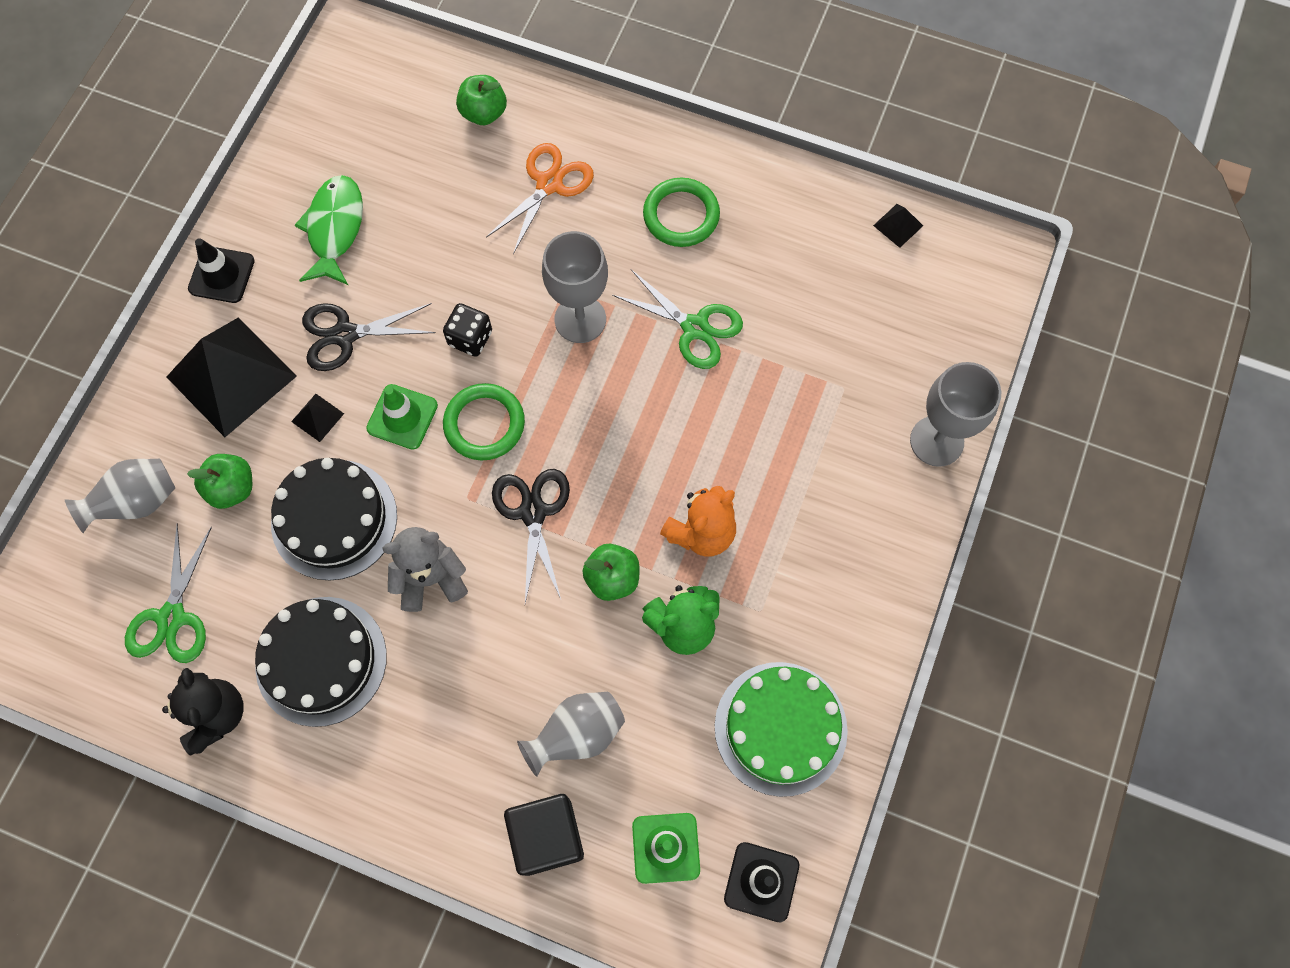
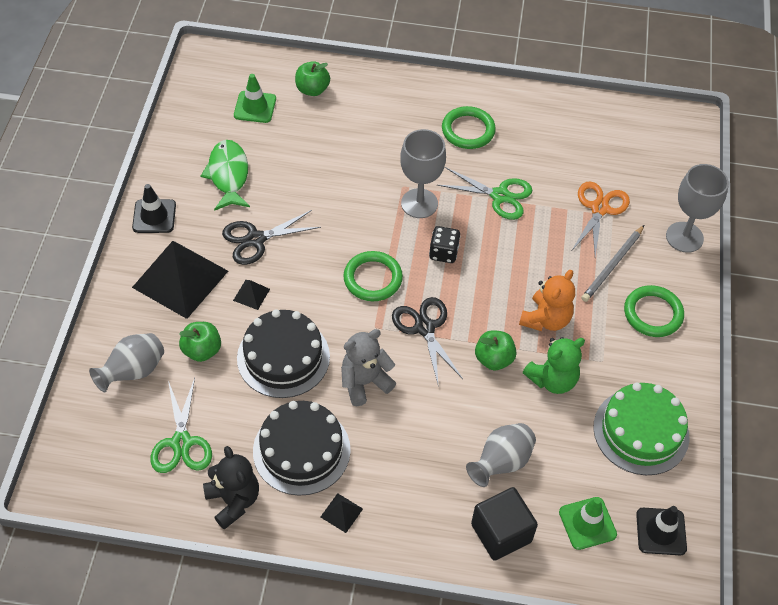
camera: 15 degrees left, 15 degrees down
(402, 417) = (313, 284): green traffic cone -> green traffic cone (255, 107)
(470, 338) = (346, 227): black dice -> black dice (443, 253)
(549, 184) = (371, 125): orange scissors -> orange scissors (599, 209)
(820, 466) = (612, 265): none -> grey pencil
(853, 552) = (653, 313): none -> green ring
(898, 225) = (614, 114): black pyramid -> black pyramid (341, 513)

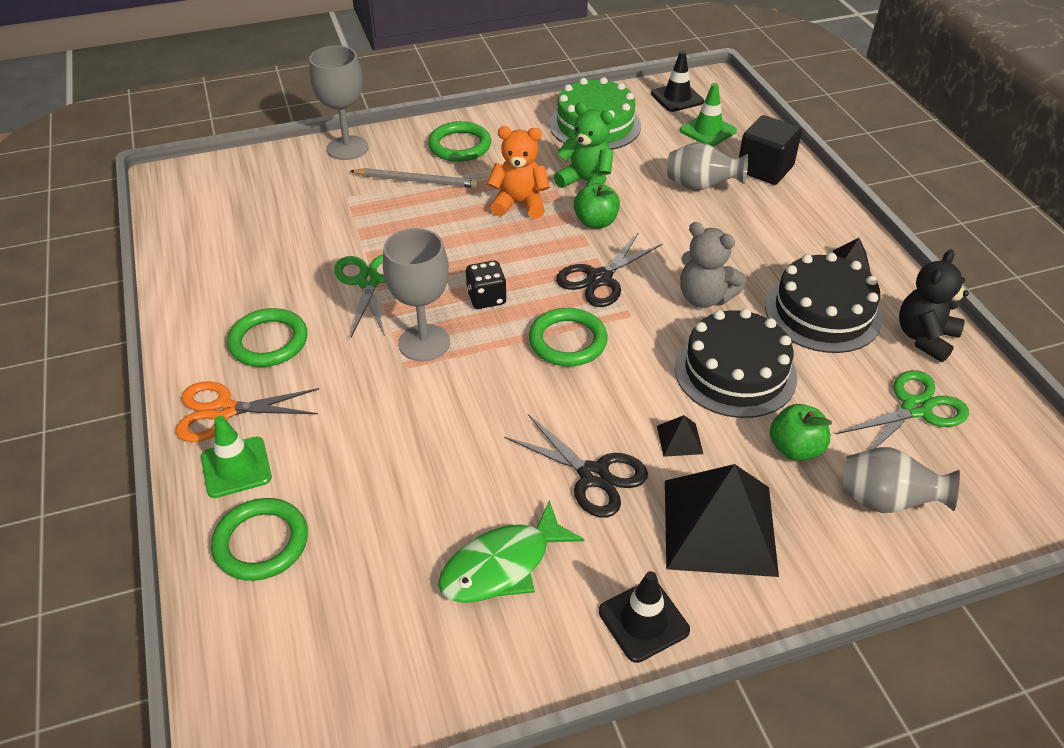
camera: 115 degrees left, 10 degrees down
(255, 107) = (338, 603): green traffic cone -> green traffic cone (236, 467)
(312, 89) = (261, 542): green apple -> green ring
(599, 209) = (342, 207): orange scissors -> orange scissors (223, 411)

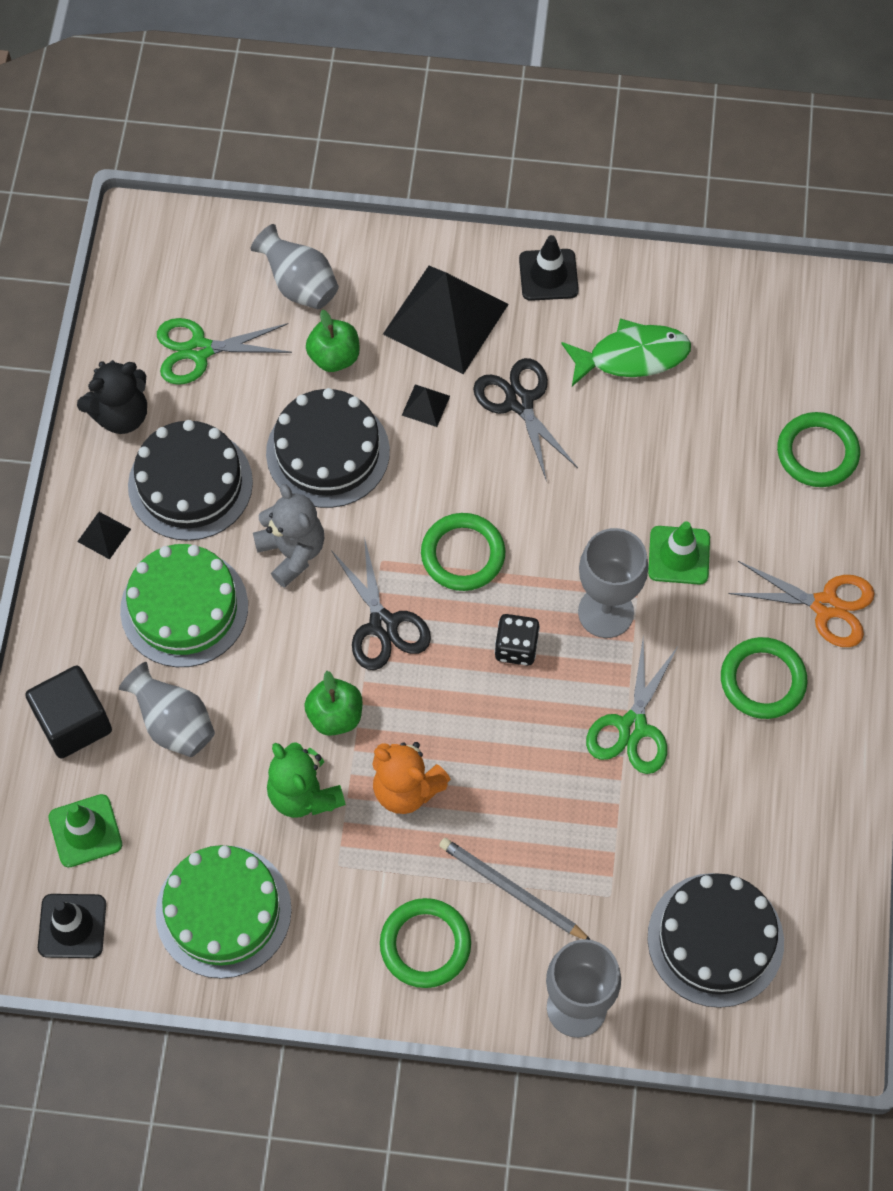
camera: 155 degrees left, 20 degrees up
(236, 467) = (824, 536): green traffic cone -> green traffic cone (679, 555)
(263, 198) = (715, 939): none -> black cake
(599, 279) = (383, 625): black scissors -> black scissors turned 90 degrees clockwise
(752, 242) = (184, 608): none -> green cake

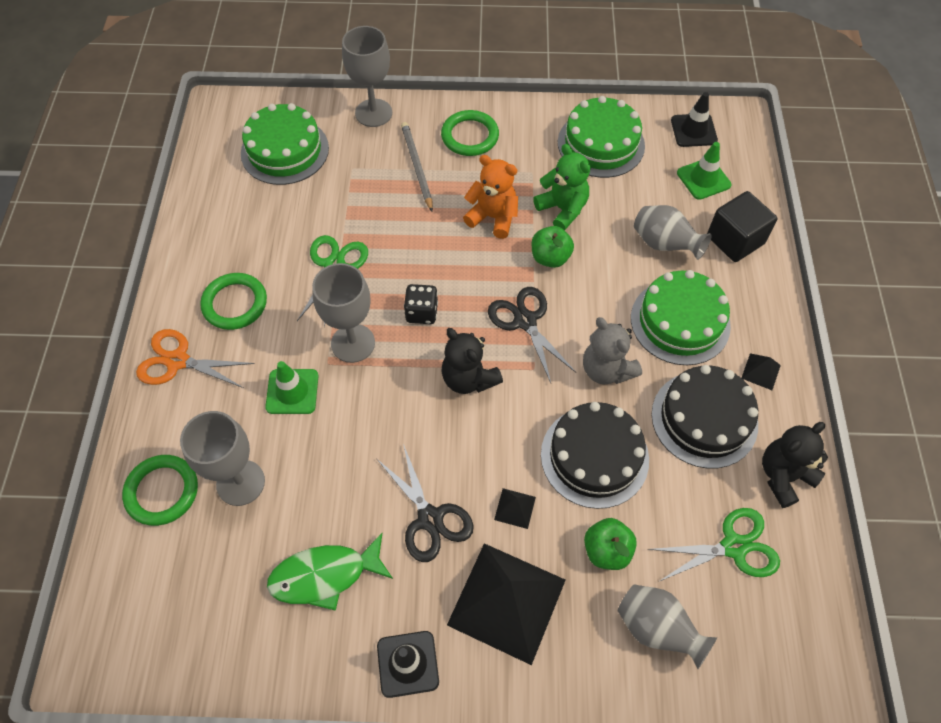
camera: 175 degrees right, 5 degrees down
(463, 554) = (469, 378): green ring -> black teddy bear
(511, 890) = (417, 167): grey pencil -> grey pencil turned 135 degrees counterclockwise
(715, 939) = (285, 151): black cake -> green cake
(730, 455) = (240, 483): none -> grey goblet

